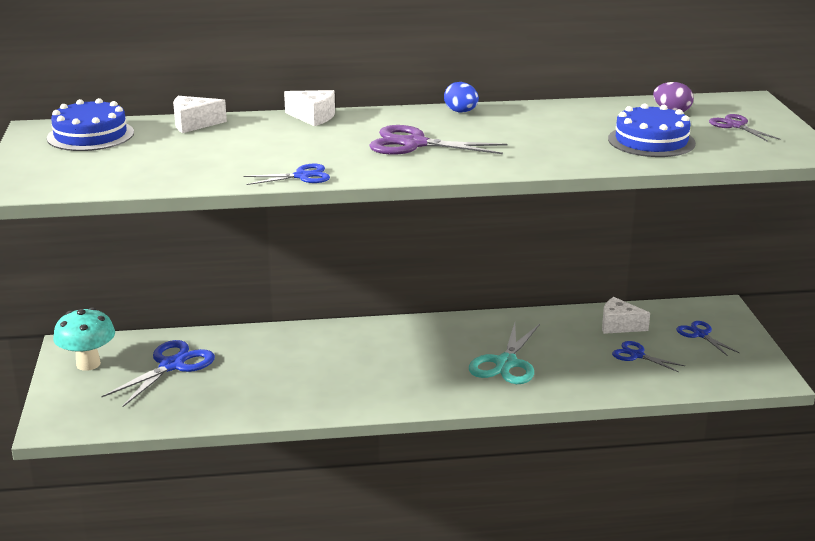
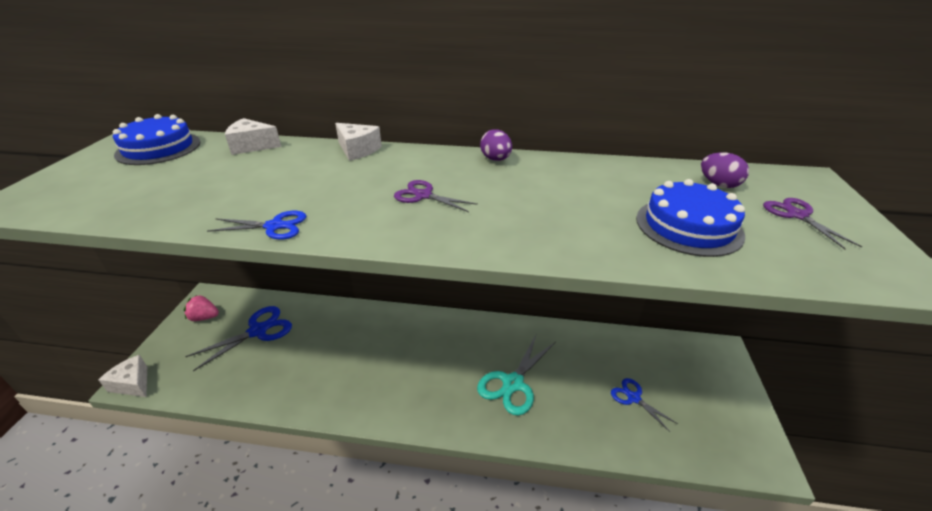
camera: 15 degrees right, 10 degrees up
(88, 364) = (204, 317): turquoise mushroom -> pink strawberry
(414, 144) = (423, 195): purple scissors -> purple scissors, size x0.59
(461, 112) = (495, 159): blue egg -> purple egg
(619, 325) = (625, 355): white cheese -> white cheese (133, 384)
(700, 334) = (699, 382): blue scissors -> none

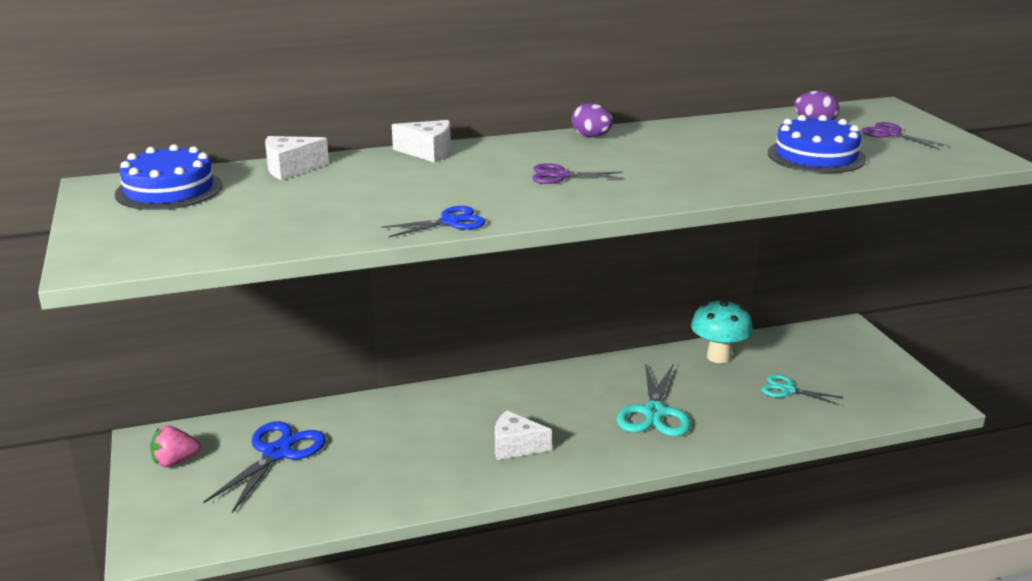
camera: 25 degrees left, 10 degrees down
(133, 384) = (154, 550): white cheese -> white cheese (515, 446)
(596, 345) = (718, 357): none -> turquoise mushroom
(633, 398) = (787, 390): blue scissors -> turquoise scissors

